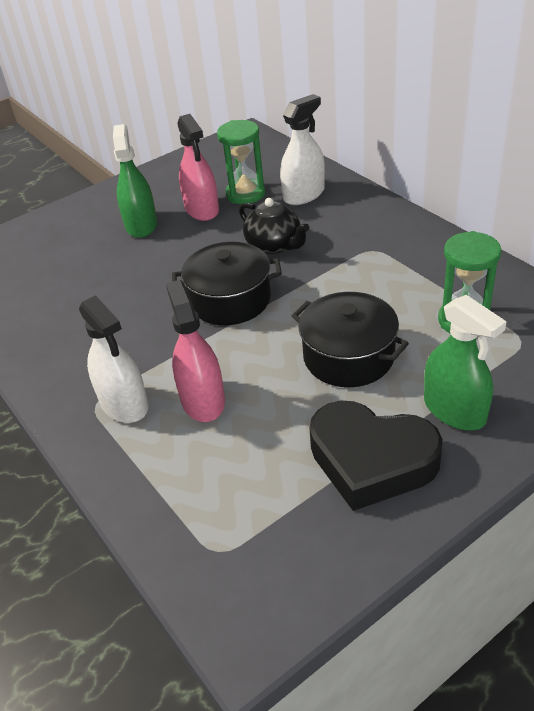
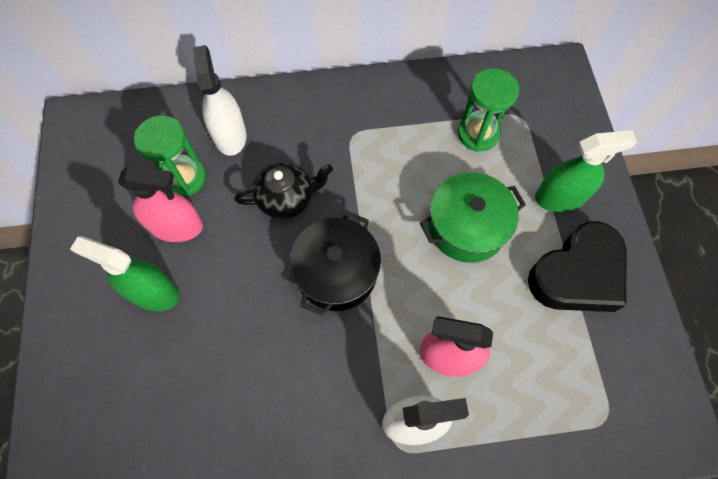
camera: 65 degrees left, 25 degrees up
(349, 356) = (466, 227): black pot -> green pot

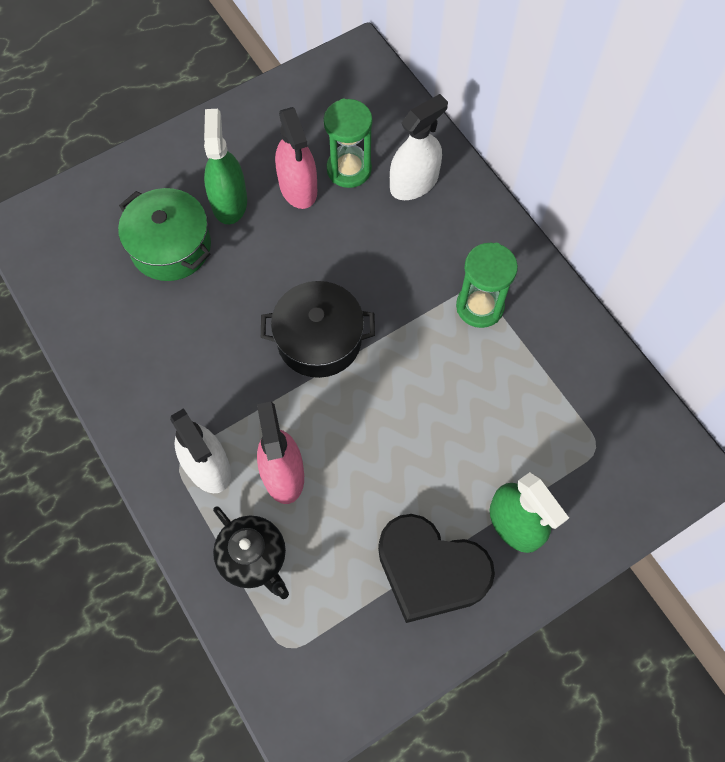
camera: 65 degrees right, 0 degrees up
(287, 198) = (373, 263): black teapot -> black teapot (254, 558)
(466, 227) = (428, 440): green pot -> green pot (171, 247)
(478, 133) = (547, 410): green hourglass -> green hourglass (480, 306)

